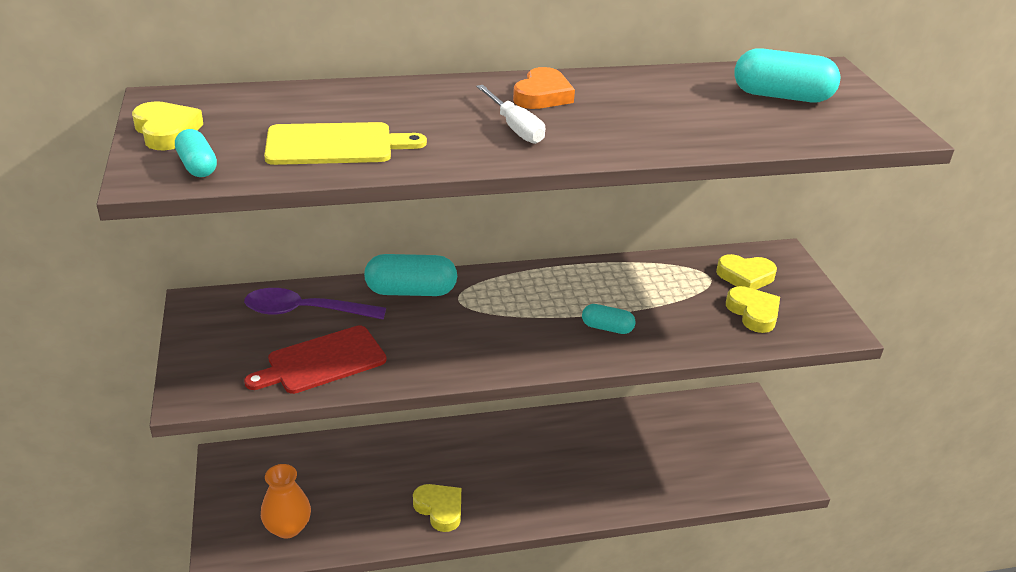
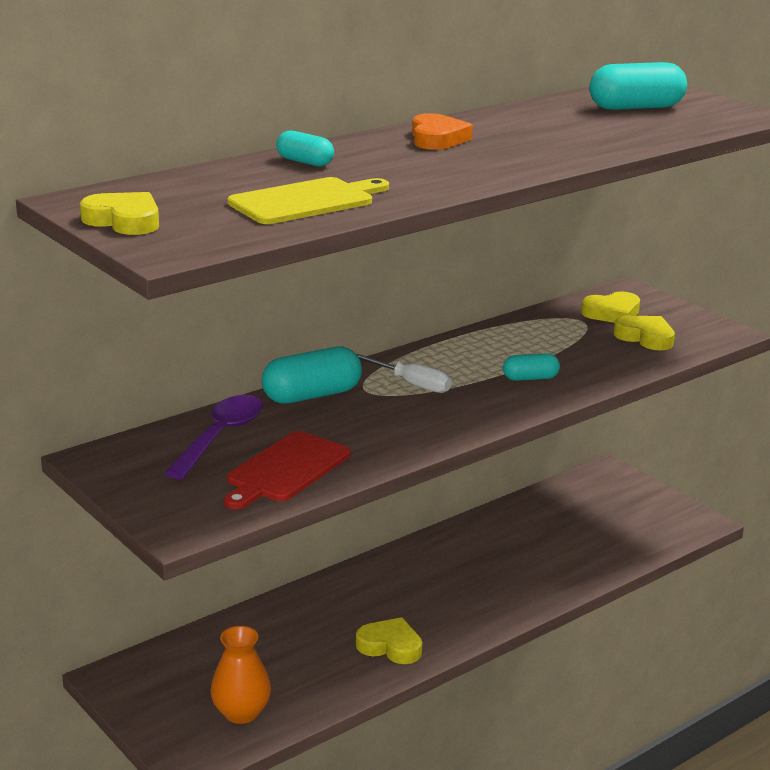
camera: 25 degrees left, 10 degrees down
(197, 166) = (201, 237): turquoise capsule -> turquoise capsule (305, 162)
(305, 311) = (220, 436): purple spoon -> purple spoon turned 135 degrees clockwise
(515, 128) = (448, 163): white screwdriver -> white screwdriver (412, 384)

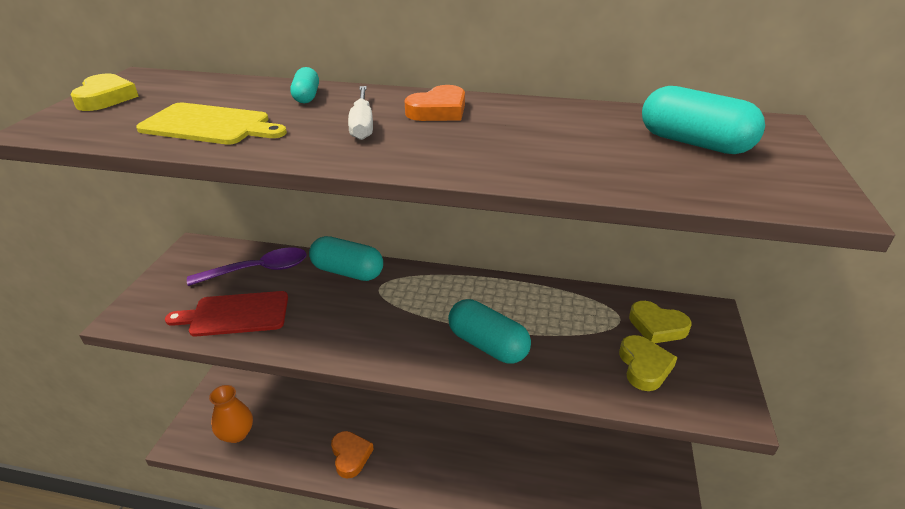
camera: 50 degrees right, 10 degrees up
(390, 646) = (350, 456): yellow heart -> orange heart
(412, 384) = (410, 299): white screwdriver -> white screwdriver (362, 125)
(530, 378) = (487, 345): turquoise capsule -> turquoise capsule, size x1.76

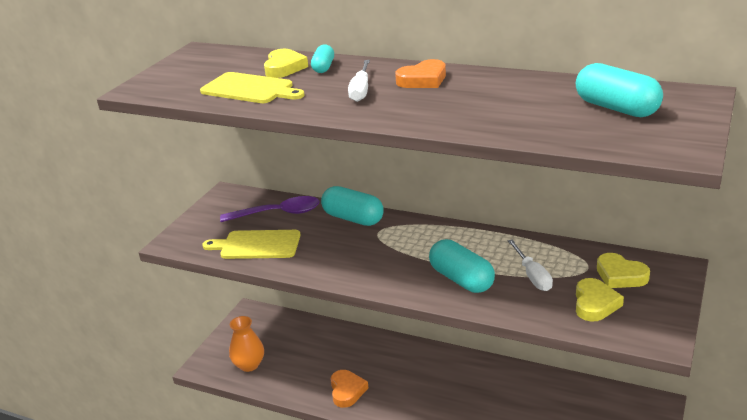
camera: 15 degrees right, 5 degrees down
(106, 98) = (176, 67): yellow heart -> yellow heart (284, 68)
(235, 314) = (257, 245): red cutting board -> yellow cutting board
(565, 334) = (532, 276): none -> white screwdriver

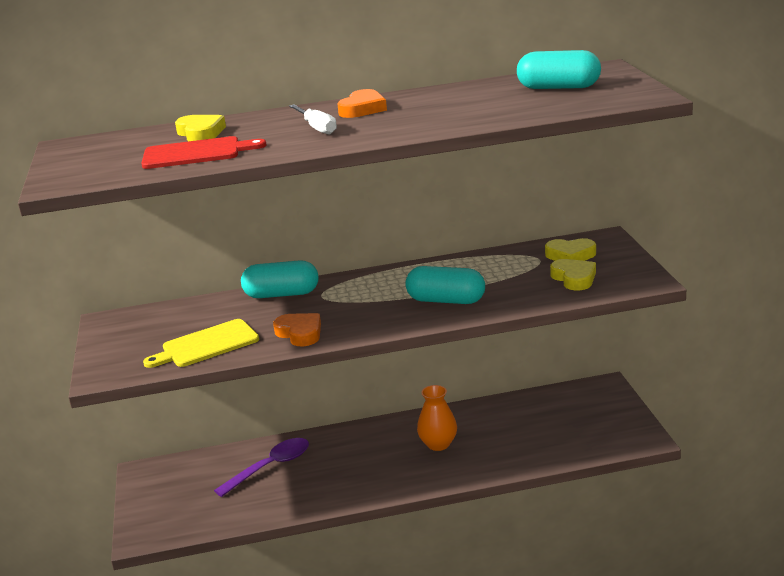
camera: 35 degrees left, 5 degrees down
(249, 365) = (195, 513): orange vase -> orange vase (438, 444)
(250, 89) = (196, 153): yellow cutting board -> red cutting board
(278, 213) = (193, 316): purple spoon -> purple spoon (270, 467)
(323, 67) = (244, 124): turquoise capsule -> none
(347, 391) = (327, 488): orange heart -> orange heart (300, 333)
(532, 276) = (502, 278): white screwdriver -> none

